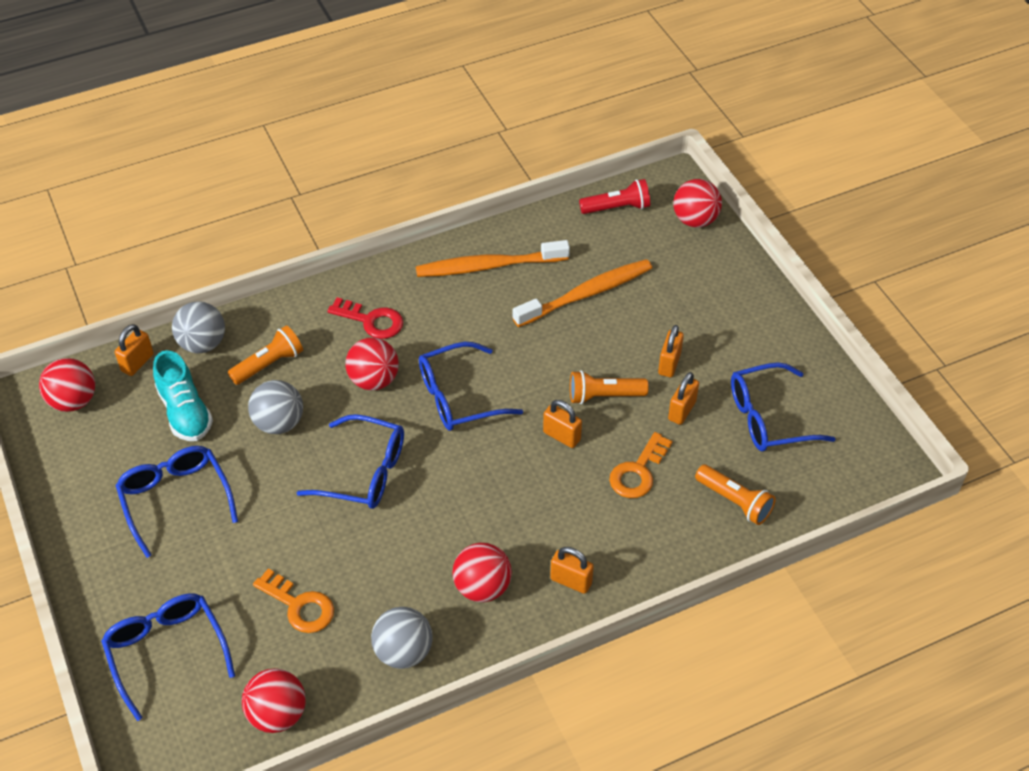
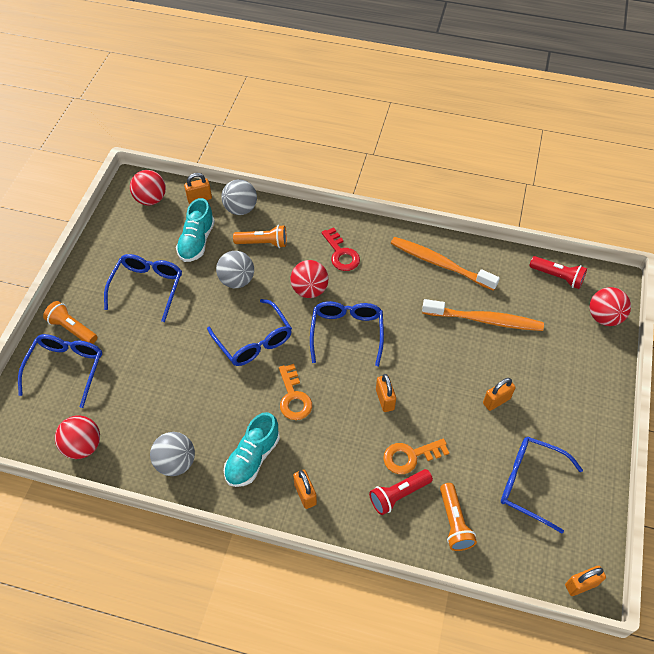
camera: 40 degrees right, 5 degrees up
(299, 605) = (150, 393): orange key -> orange key (293, 397)
(458, 397) = (347, 332): blue glasses -> blue glasses turned 75 degrees clockwise
(482, 587) = (252, 458): red ball -> turquoise shoe
(604, 396) = (434, 392): orange flashlight -> orange flashlight (72, 329)
(661, 515) = (398, 495): none -> red flashlight
(682, 410) = (476, 437): orange padlock -> orange padlock (581, 585)

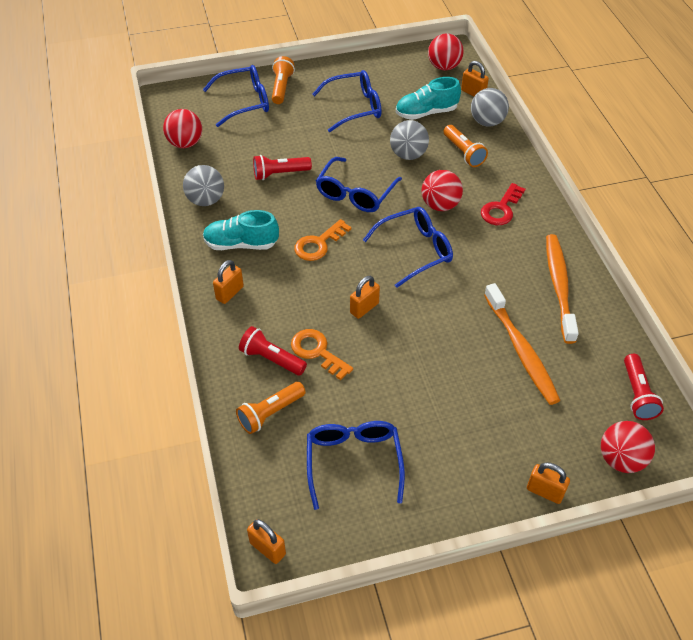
camera: 60 degrees right, 5 degrees down
(187, 386) = (280, 174): none -> red flashlight
(496, 401) = (430, 397): orange padlock -> orange padlock (545, 491)

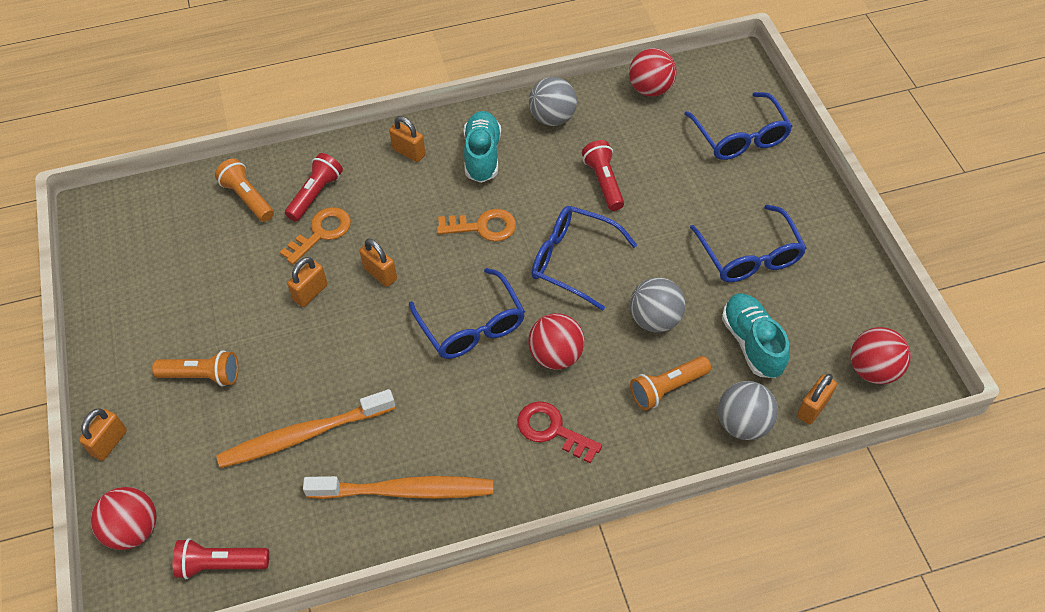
camera: 90 degrees right, 5 degrees up
(267, 548) = (101, 206): orange padlock -> orange padlock (310, 293)
(281, 87) = (778, 172): orange flashlight -> orange flashlight (202, 375)
(319, 244) = (483, 227): orange key -> orange key turned 135 degrees clockwise
(353, 462) = (179, 269): blue glasses -> none

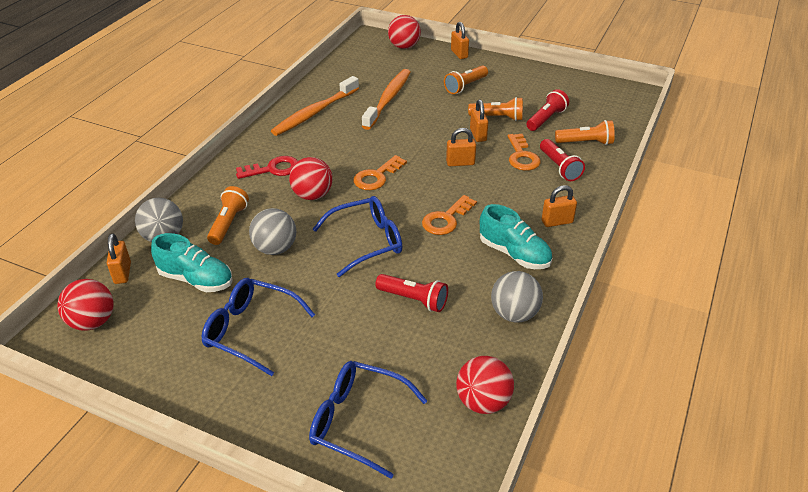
camera: 130 degrees right, 15 degrees down
(221, 564) = (355, 59): red flashlight -> red flashlight (546, 119)
(256, 298) = (498, 117): none -> orange flashlight
(472, 326) = (377, 176): blue glasses -> orange key

